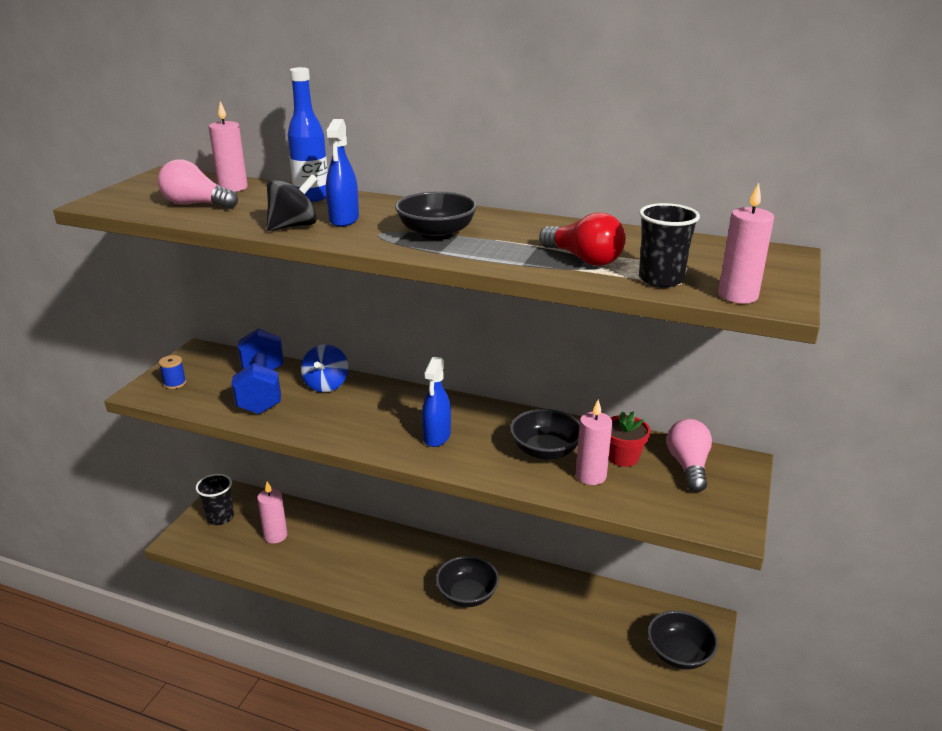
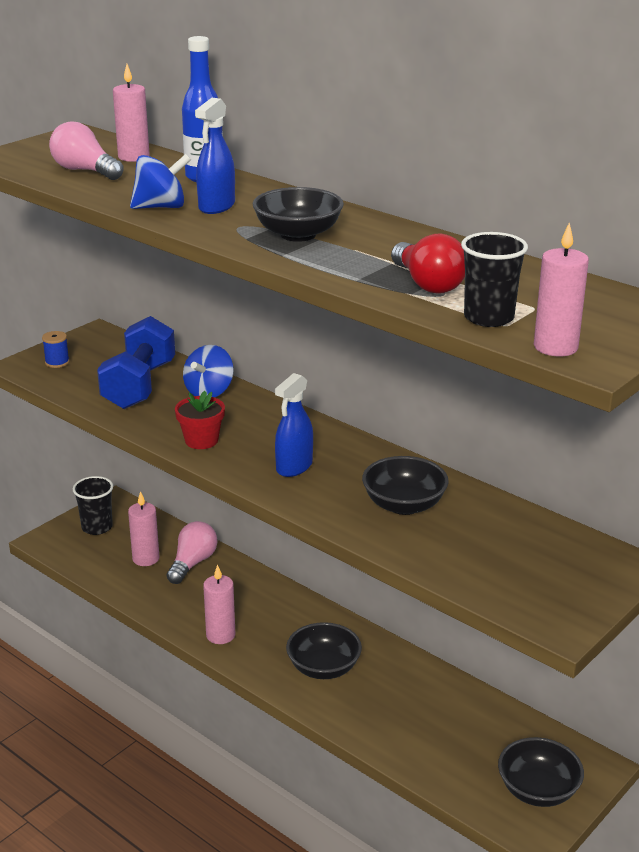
camera: 20 degrees right, 0 degrees up
(294, 226) = (161, 207): black spinning top -> blue spinning top
(591, 476) = (437, 540): pink candle -> pink candle (220, 635)
(623, 457) = (489, 529): red flower pot -> red flower pot (201, 440)
(688, 466) = (559, 554): pink light bulb -> pink light bulb (192, 563)

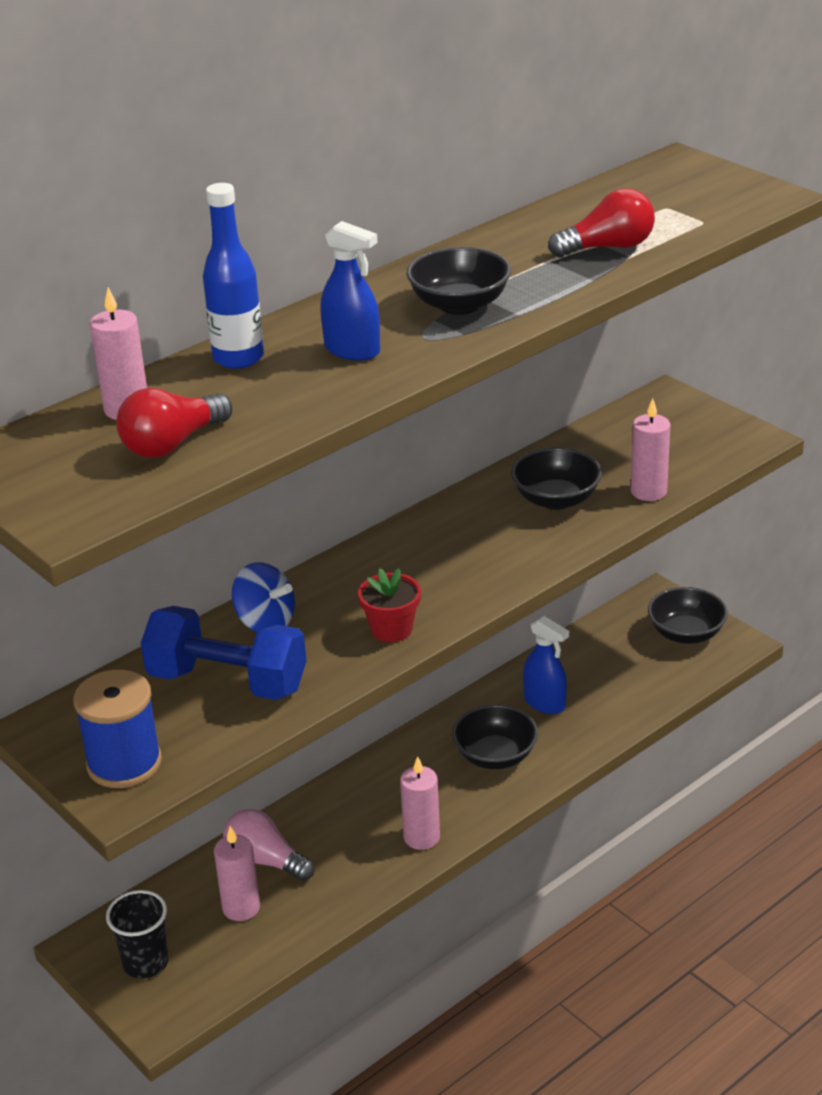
camera: 80 degrees left, 5 degrees up
(57, 362) = (124, 763): blue spool -> blue spool, size x2.02
(85, 171) = (172, 444): pink light bulb -> red light bulb
(161, 207) = (342, 385): blue spinning top -> none
(294, 467) = (467, 564): blue spray bottle -> blue spray bottle (545, 703)
(488, 318) = (688, 227): black cup -> none
(555, 347) = (750, 206): pink candle -> pink candle (648, 491)

